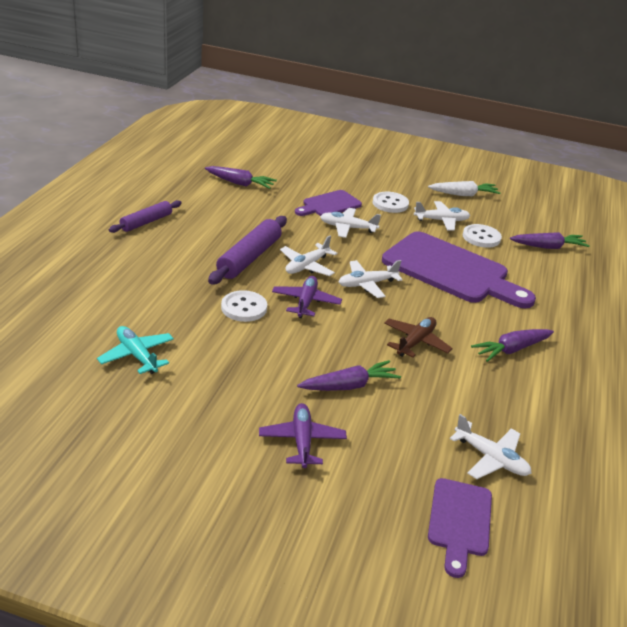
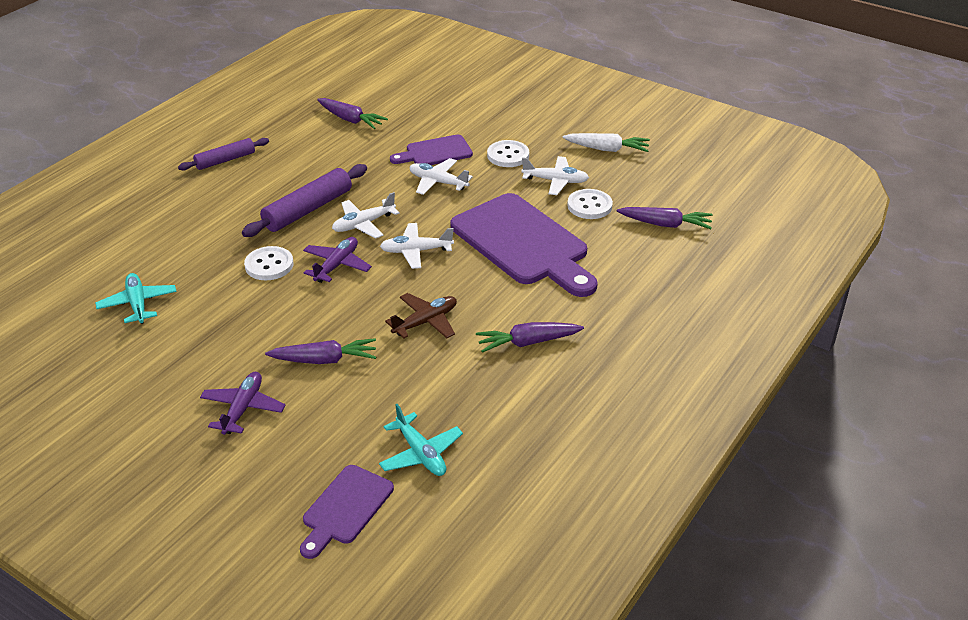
camera: 20 degrees right, 5 degrees up
(491, 458) = (420, 453): white plane -> turquoise plane

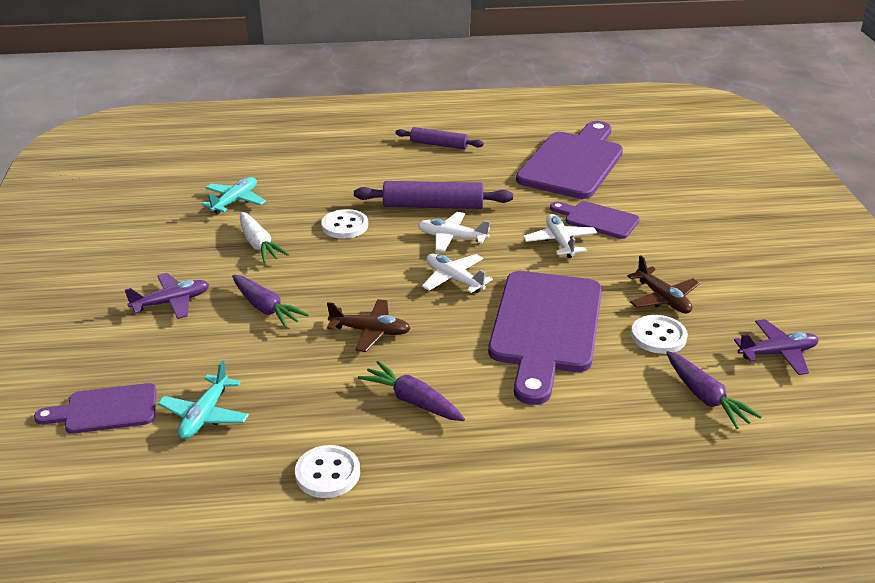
camera: 50 degrees right, 5 degrees down
(337, 265) = (384, 253): purple plane -> purple plane (777, 353)
(350, 120) = (573, 163): purple carrot -> purple cutting board
(508, 155) = (656, 255): white button -> white button (327, 473)
(555, 181) = (662, 298): white plane -> brown plane
(607, 149) = (762, 302): white carrot -> white carrot (259, 244)

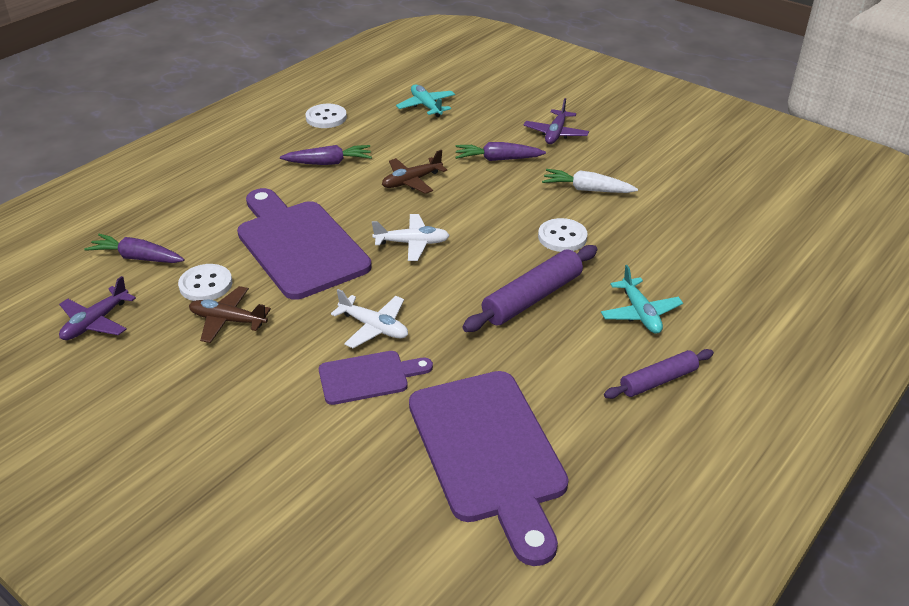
camera: 135 degrees right, 5 degrees up
(105, 410) = (477, 86): purple cutting board -> none
(235, 201) = (676, 208): turquoise plane -> turquoise plane (640, 313)
(452, 238) = (467, 276): white plane -> none

